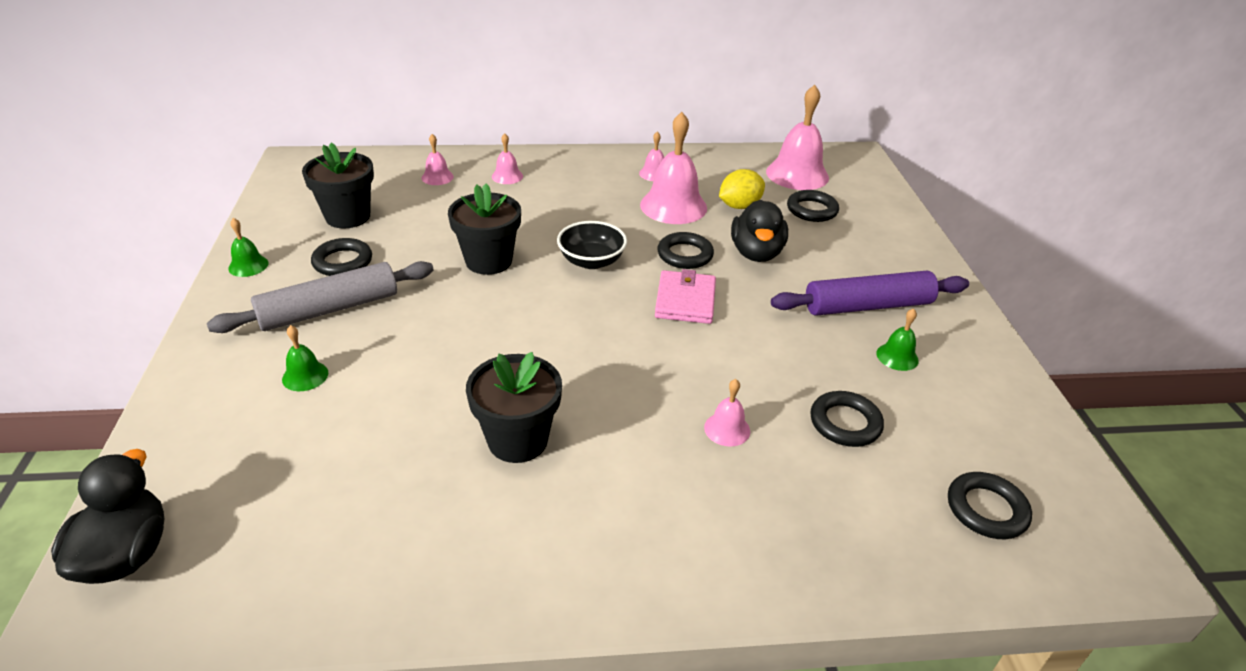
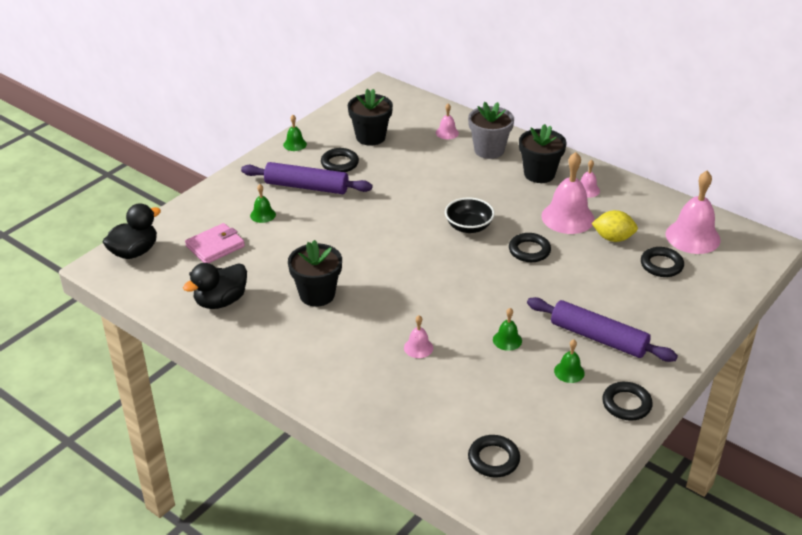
camera: 45 degrees right, 0 degrees up
(329, 309) = (306, 187): grey rolling pin -> purple rolling pin
(489, 261) = (412, 199): black flower pot -> black flower pot (539, 174)
(507, 176) = (489, 150): pink bell -> grey flower pot
(685, 301) = (490, 276): pink wallet -> pink wallet (215, 246)
(756, 253) = (576, 272): black duck -> black duck (221, 301)
(798, 360) = (507, 340): none -> green bell
(845, 423) = (483, 382): black ring -> black ring (626, 404)

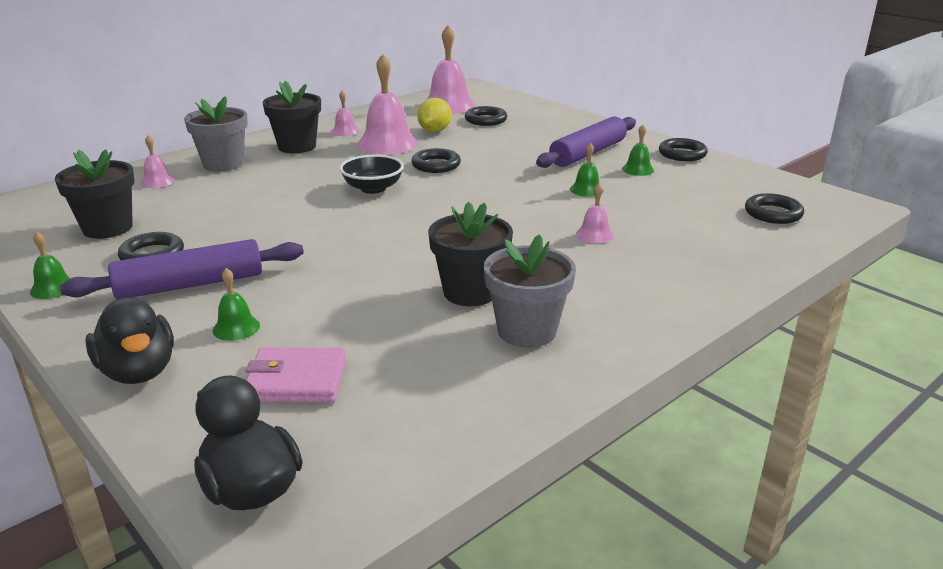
camera: 80 degrees left, 10 degrees down
(215, 246) = (296, 380): pink wallet -> pink wallet turned 60 degrees counterclockwise
(221, 301) = (458, 379): black duck -> black duck (138, 371)
(273, 323) = (527, 331): none -> grey flower pot
(306, 187) = (190, 285): purple rolling pin -> purple rolling pin turned 45 degrees clockwise

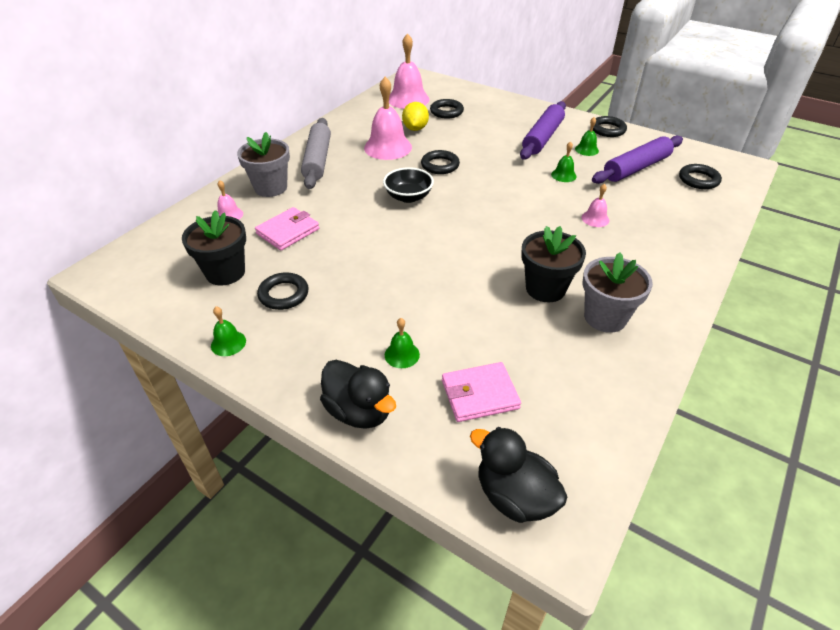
camera: 15 degrees left, 15 degrees up
(190, 285) = (336, 319): purple rolling pin -> purple rolling pin (636, 168)
(207, 202) = (288, 231): none -> pink wallet
(297, 146) = (318, 160): black flower pot -> grey rolling pin
(345, 131) = (345, 138): pink bell -> none

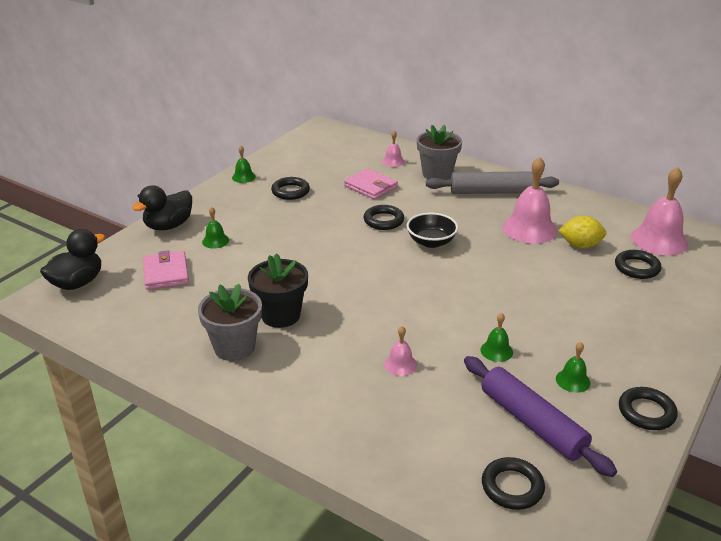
camera: 90 degrees right, 10 degrees down
(225, 272) = (318, 168): black flower pot -> none
(440, 165) = (498, 261): black ring -> black ring (383, 220)
(542, 137) = (594, 342): purple rolling pin -> none

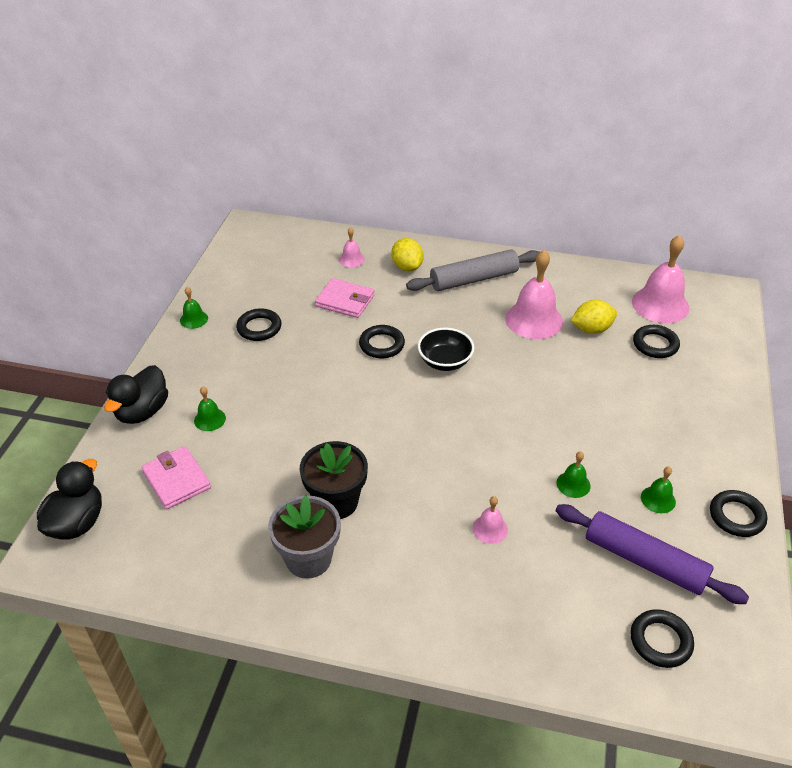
camera: 20 degrees left, 10 degrees up
(437, 174) = (407, 267): grey flower pot -> yellow lemon

